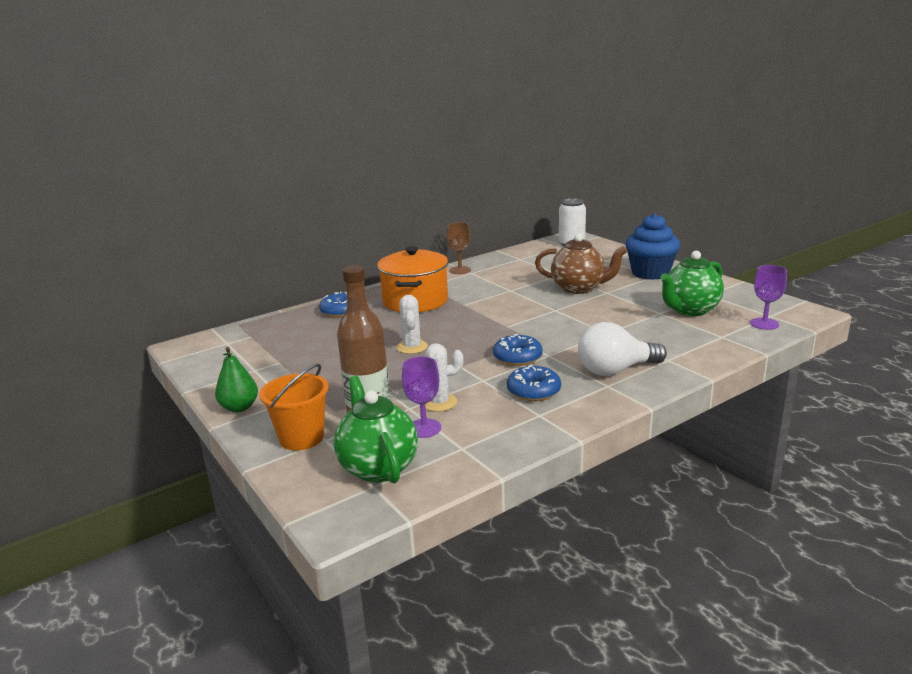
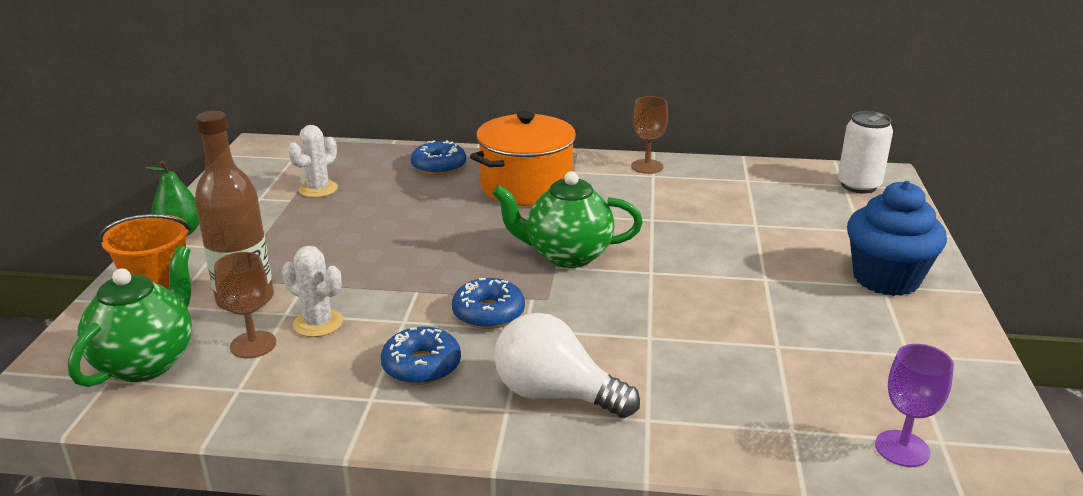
camera: 40 degrees right, 5 degrees up
(412, 347) = (418, 242): white cactus -> white cactus (318, 189)
(424, 428) = (253, 345): purple goblet -> brown goblet
(579, 288) = (739, 256): brown teapot -> none
(689, 310) = (827, 364): green teapot -> green teapot (567, 255)

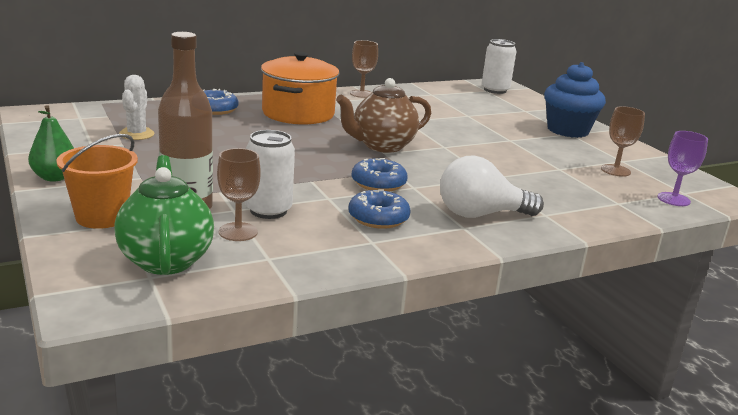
camera: 35 degrees left, 5 degrees down
(318, 323) = (268, 210): white cactus -> white can
(567, 255) = (382, 146): green teapot -> brown teapot
(869, 369) = (615, 170): none -> brown goblet

